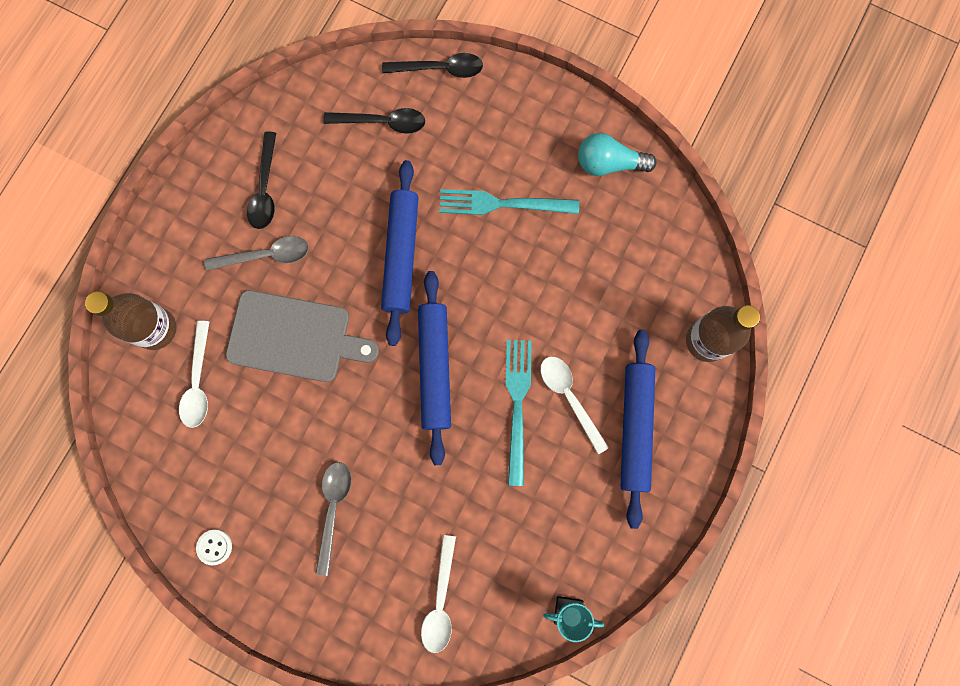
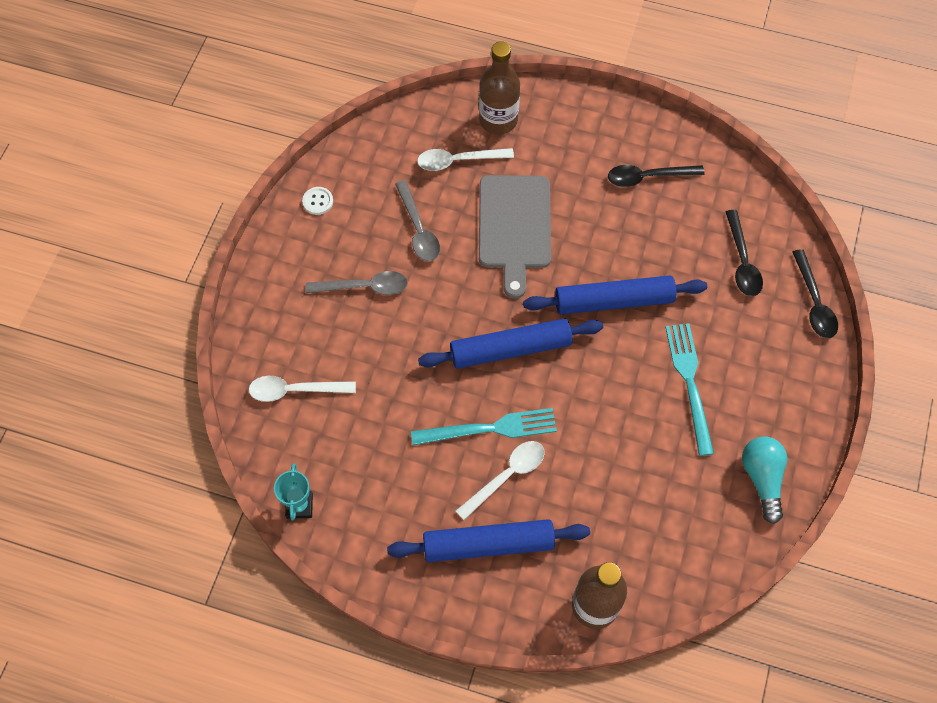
camera: 80 degrees right, 15 degrees down
(266, 255) = (585, 190): grey spoon -> grey spoon (418, 229)

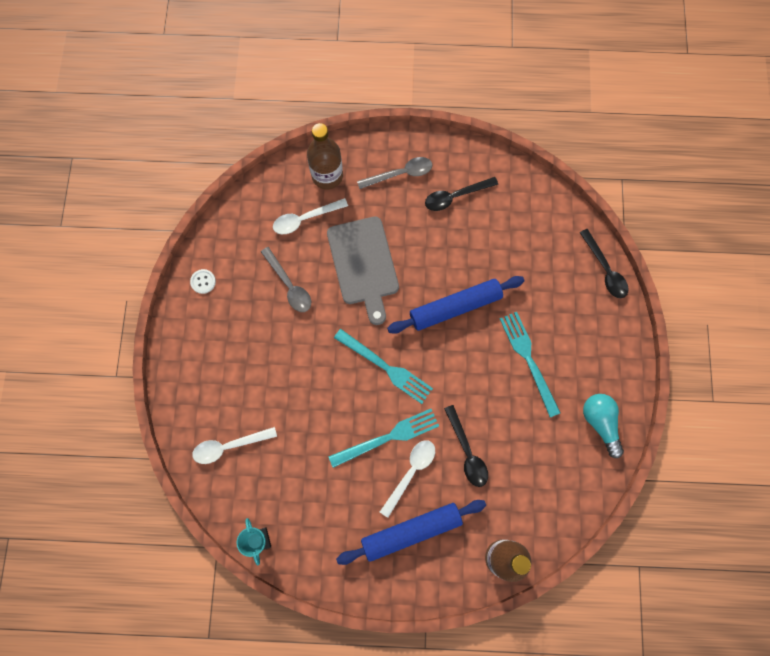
camera: 15 degrees left, 10 degrees up
(364, 287) = (260, 345): grey spoon -> grey spoon (400, 174)
(510, 349) = (387, 368): blue rolling pin -> turquoise fork
(742, 261) = (544, 249): black spoon -> black spoon (467, 452)

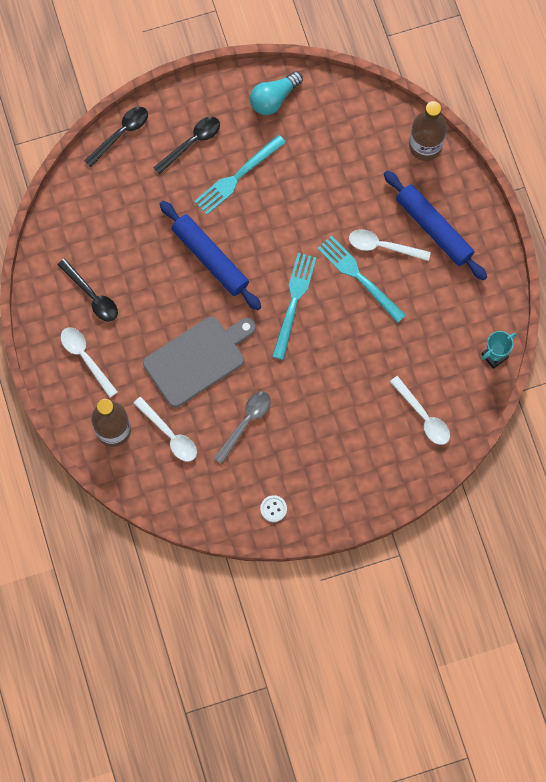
camera: 110 degrees left, 0 degrees up
(400, 174) = (85, 358): grey spoon -> white spoon
(467, 452) = (345, 204): black spoon -> black spoon (192, 143)

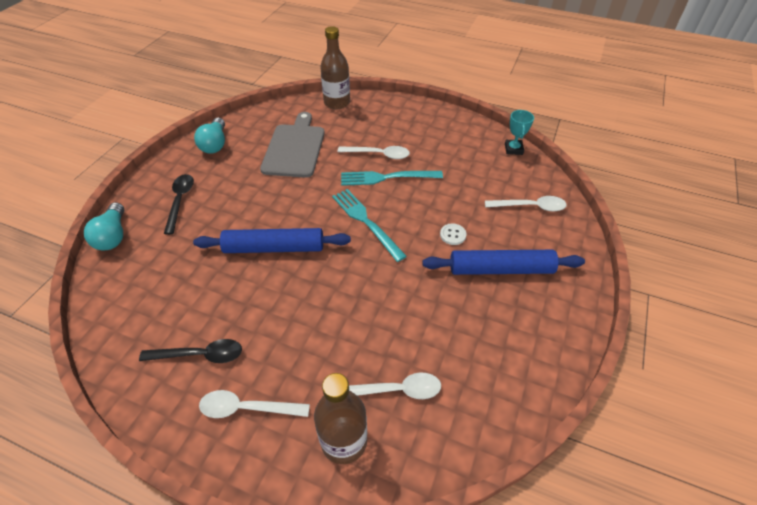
camera: 50 degrees left, 25 degrees down
(121, 134) = (113, 236): black spoon -> turquoise light bulb
(198, 359) = (346, 314): grey cutting board -> grey cutting board (294, 148)
(237, 177) = (237, 194): turquoise fork -> none
(246, 423) = (438, 319): grey spoon -> none
(273, 509) = (542, 355): white button -> white button (453, 235)
(383, 246) = (378, 154): white spoon -> white spoon turned 135 degrees counterclockwise
(433, 228) = (394, 127): blue rolling pin -> blue rolling pin (500, 269)

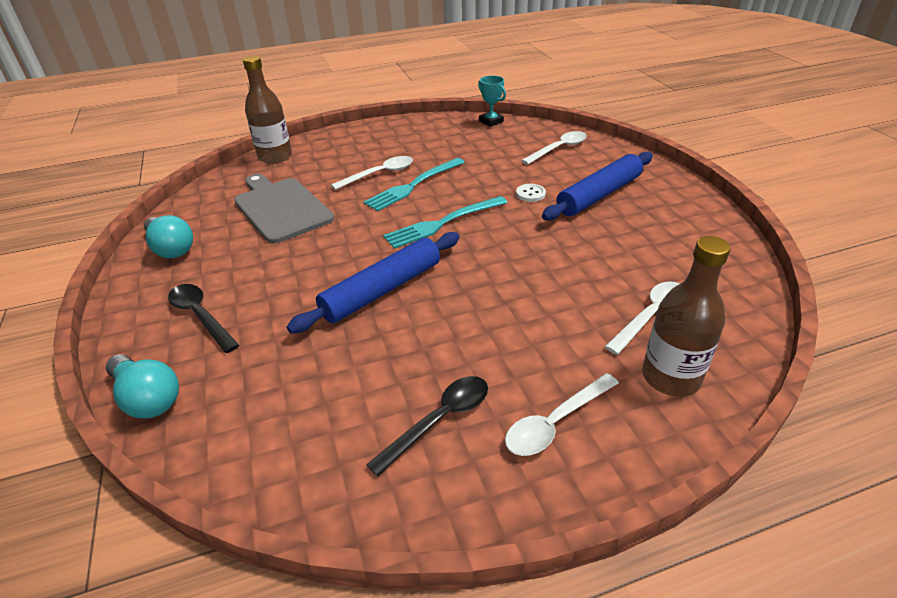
camera: 40 degrees left, 10 degrees down
(365, 221) = (442, 223): turquoise fork -> turquoise fork turned 45 degrees counterclockwise

